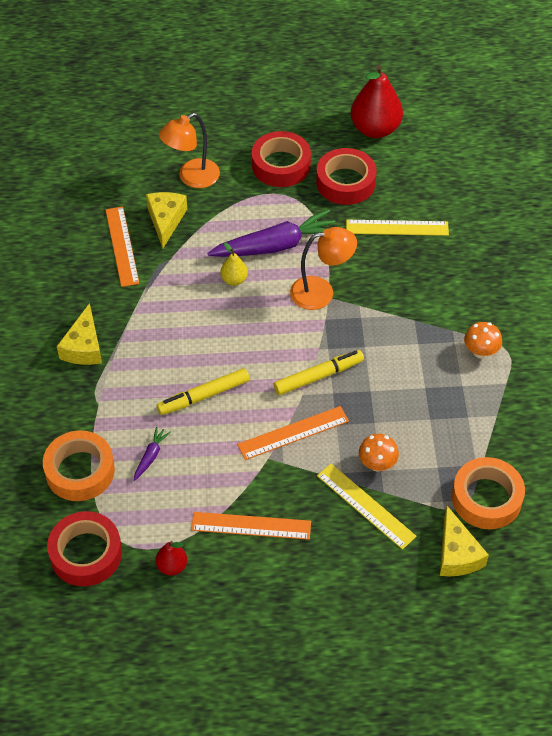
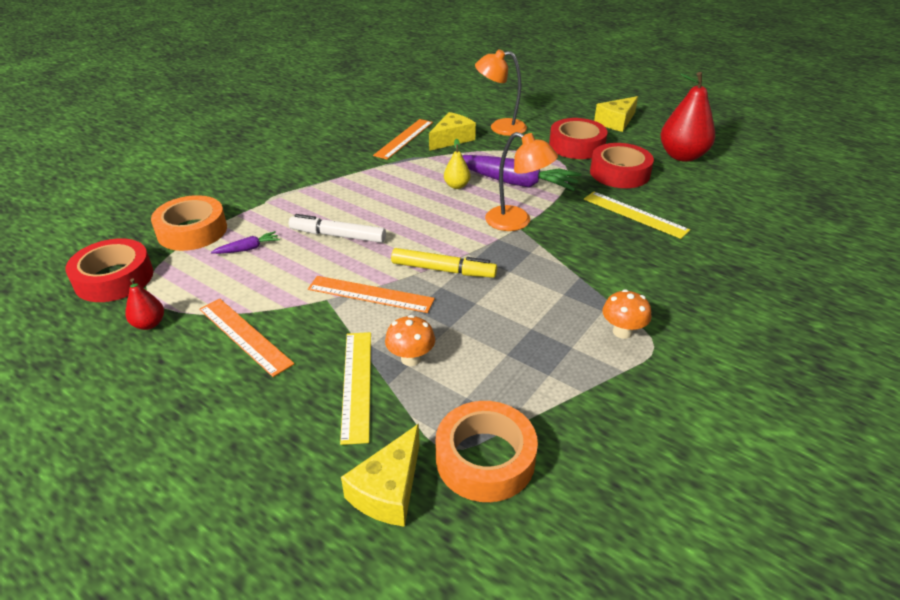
camera: 40 degrees right, 15 degrees down
(84, 347) = (303, 172): yellow cheese -> yellow cheese (616, 122)
(203, 396) = (338, 235): yellow marker -> white marker

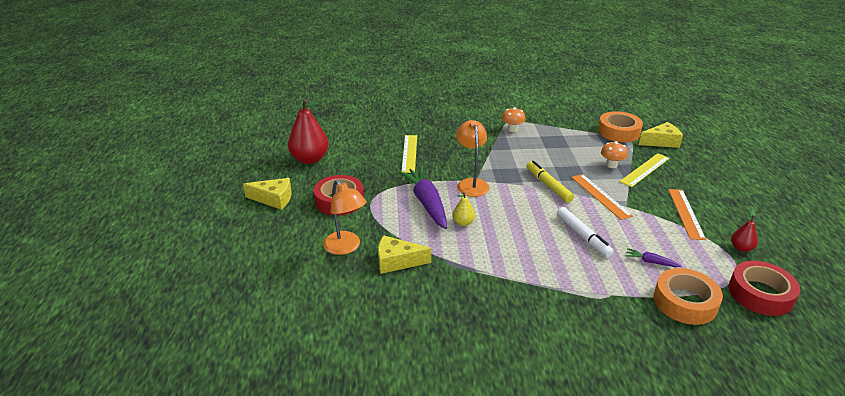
camera: 130 degrees left, 5 degrees down
(404, 138) = (428, 288): orange ruler -> none
(619, 173) = (363, 172): red tape -> none

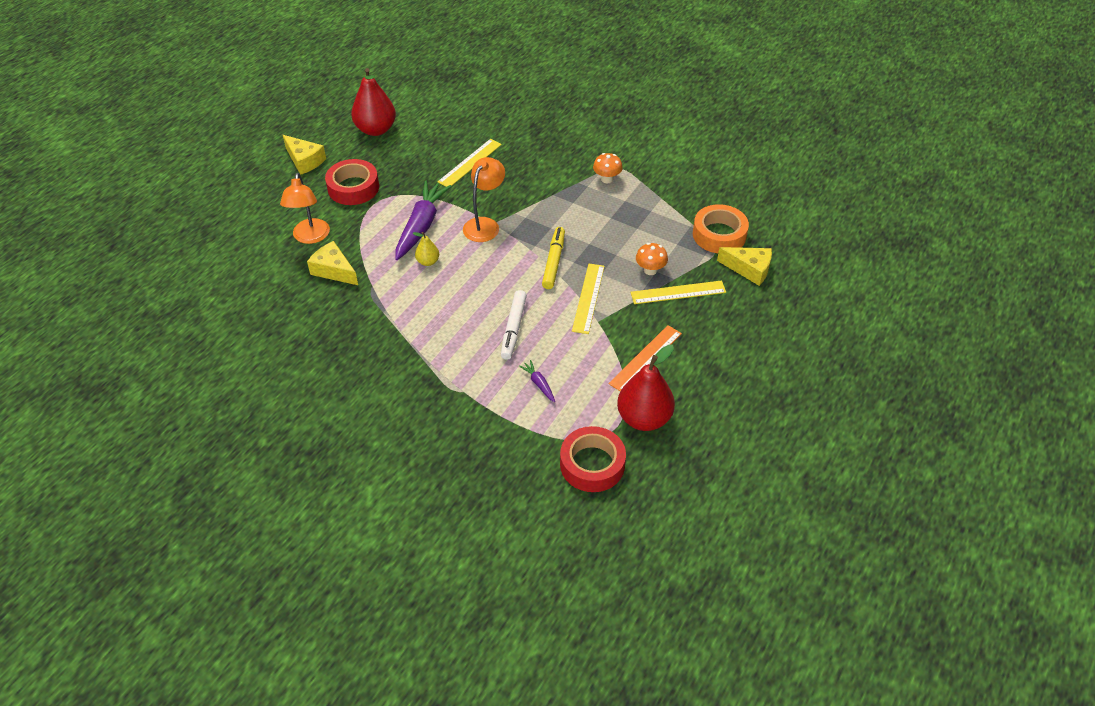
camera: 35 degrees right, 15 degrees up
(600, 196) = (588, 298): orange ruler -> yellow ruler
(685, 302) = (514, 432): orange tape -> none
(741, 248) = (644, 418): red pear -> red pear, size x2.05

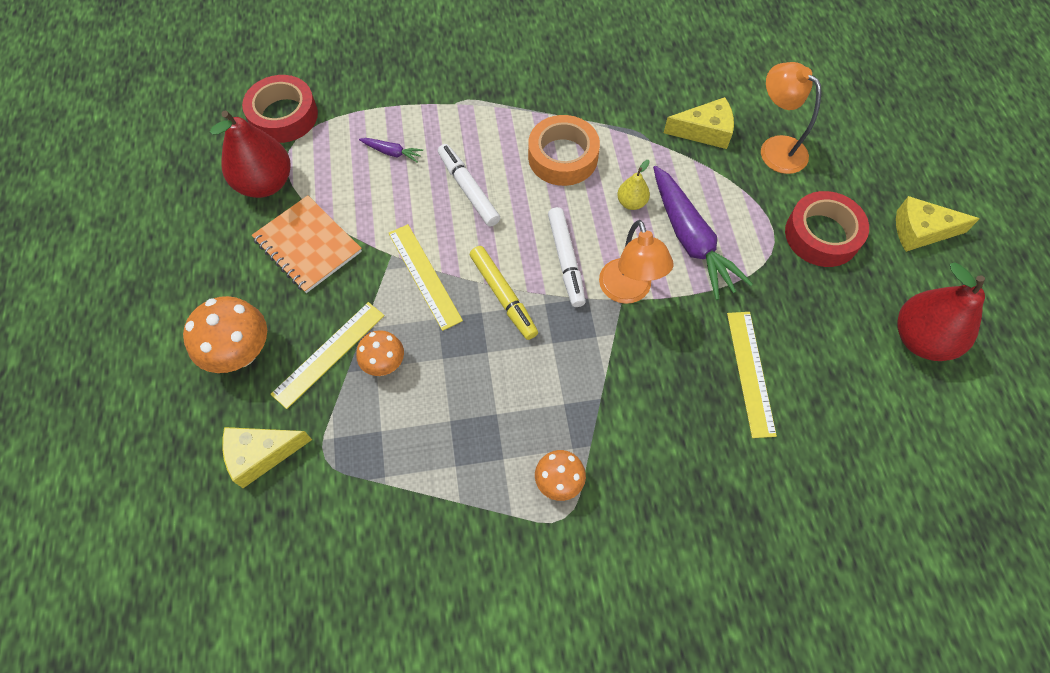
camera: 140 degrees right, 15 degrees up
(500, 257) = (566, 261): none -> white marker
(645, 358) = (307, 245): orange ruler -> orange notebook
(719, 235) = (336, 489): orange tape -> orange tape (563, 157)
(730, 323) = (241, 353): none -> orange mushroom

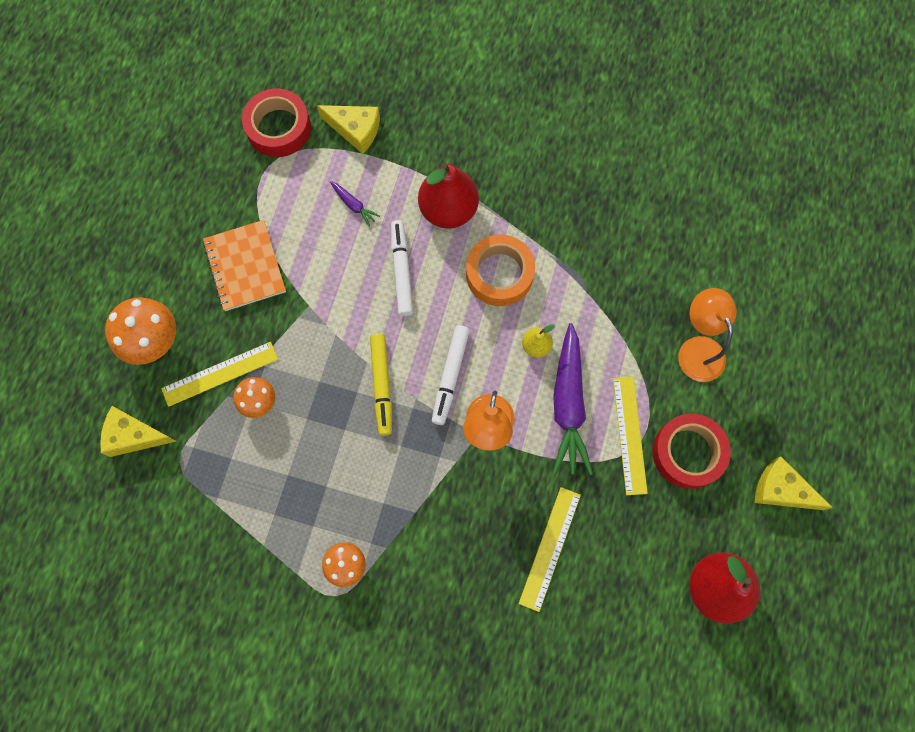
camera: 25 degrees right, 10 degrees up
(265, 183) = (235, 190): red pear -> red pear (448, 210)
(424, 276) = (326, 337): yellow ruler -> yellow ruler (629, 435)
(704, 131) = (642, 303): yellow cheese -> yellow cheese (355, 130)

